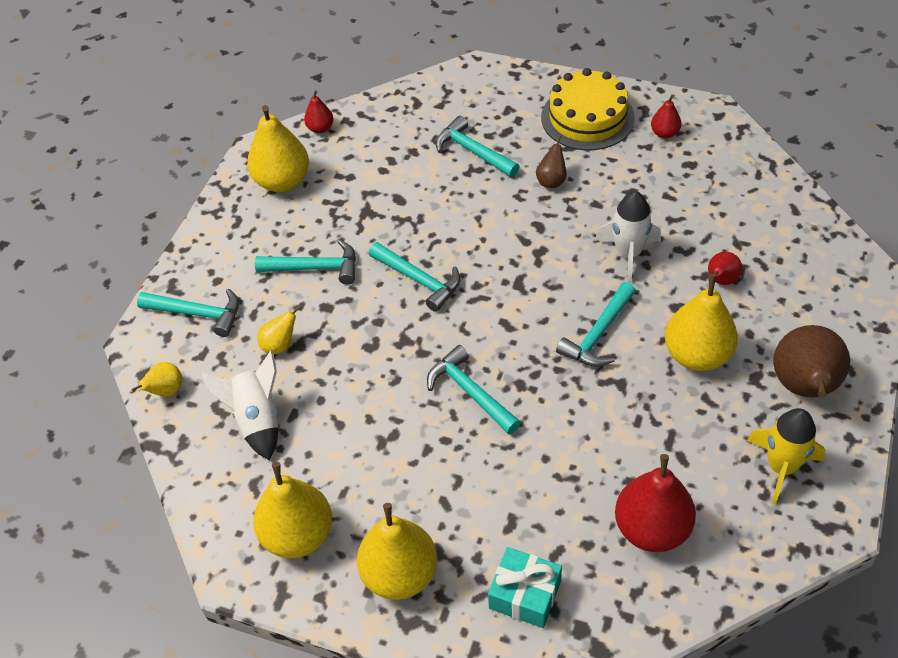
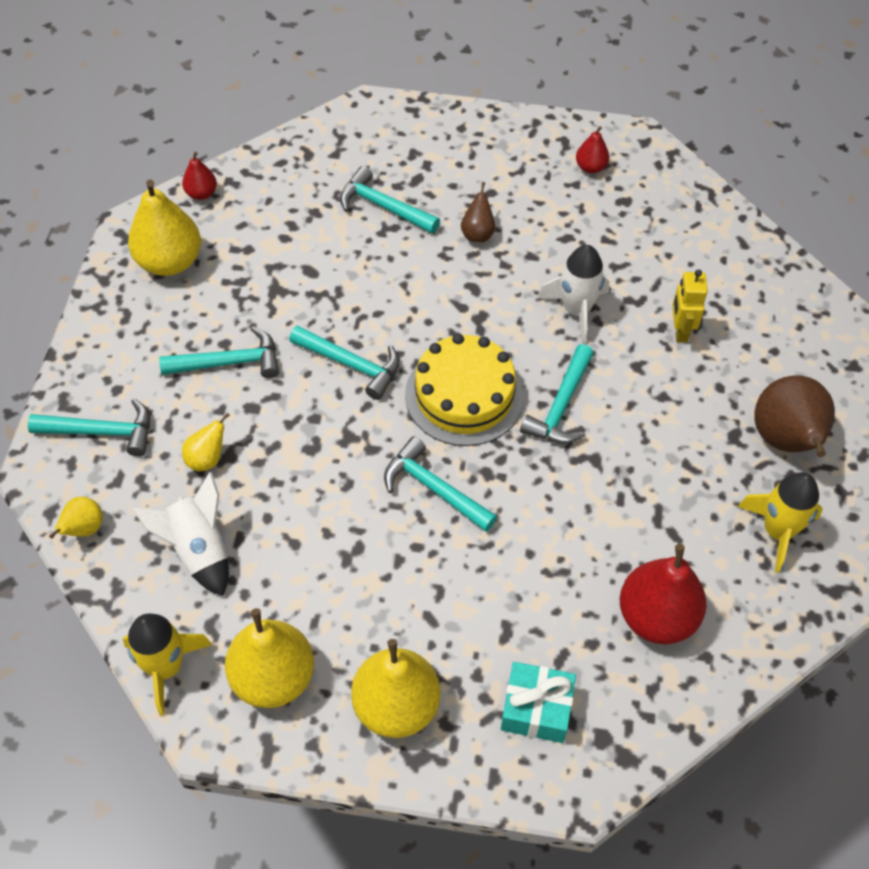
camera: 15 degrees left, 5 degrees up
(209, 514) = (166, 667): none -> yellow rocket
(587, 117) = (503, 155): yellow cake -> yellow cake (464, 395)
(697, 355) = (669, 417): yellow pear -> none
(721, 281) = (680, 331): red pear -> yellow robot

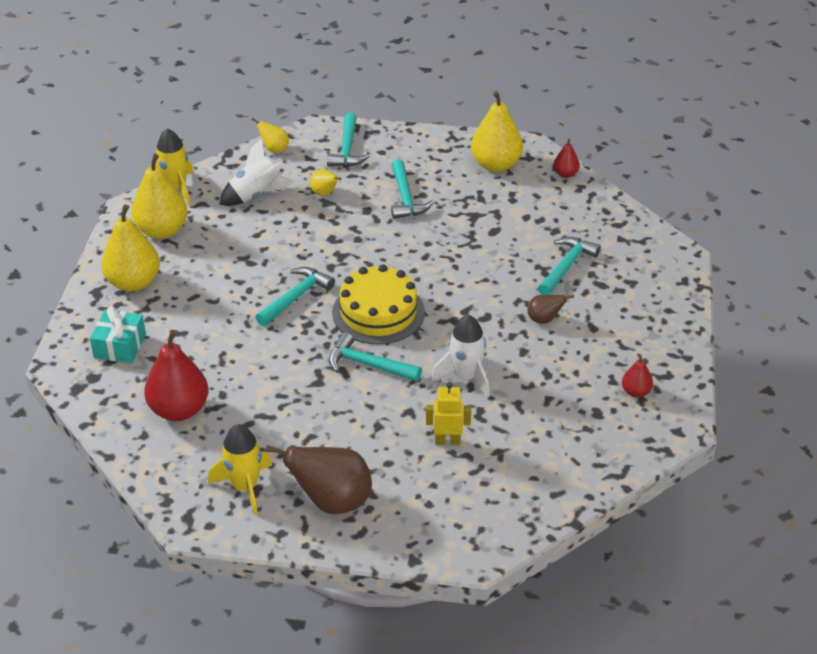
camera: 90 degrees right, 15 degrees down
(351, 364) = (405, 255): turquoise hammer -> none

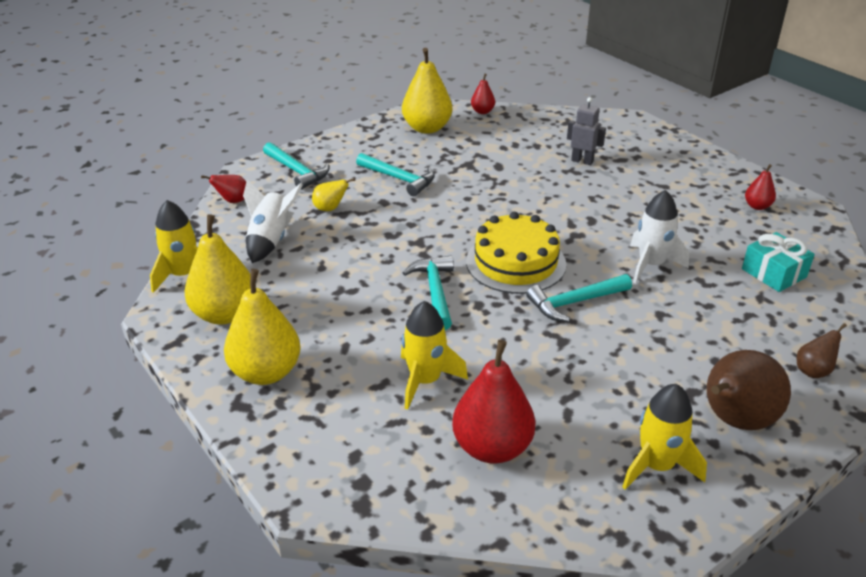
camera: 45 degrees left, 5 degrees down
(120, 346) = (342, 435): turquoise gift -> turquoise gift (773, 273)
(204, 348) = (425, 381): none -> yellow rocket
(274, 149) = (233, 201): yellow pear -> red pear
(447, 441) = (720, 315): yellow robot -> none
(544, 320) = (629, 199): brown pear -> brown pear (813, 371)
(566, 266) = (582, 161): turquoise hammer -> grey robot

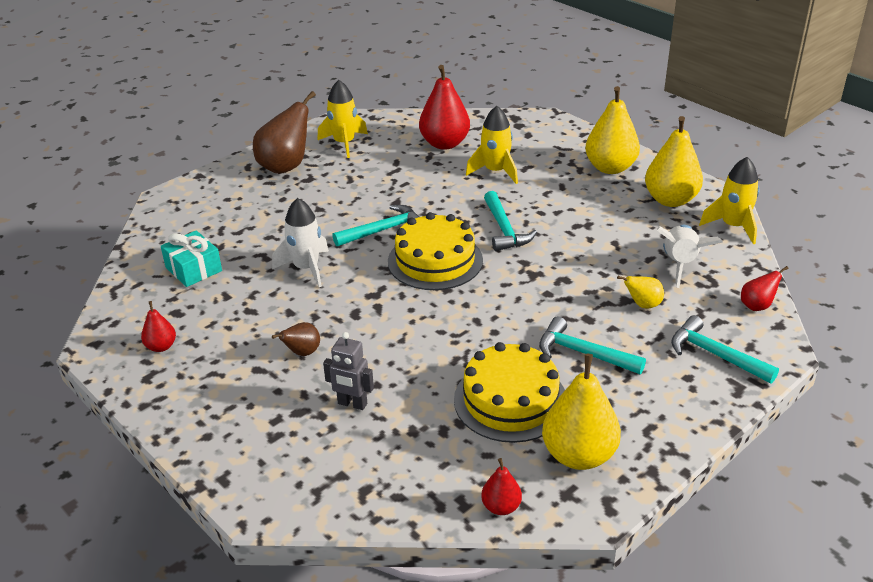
camera: 175 degrees right, 0 degrees up
(465, 156) = (510, 400): none -> yellow cake
(813, 371) = (213, 197): brown pear -> brown pear (302, 353)

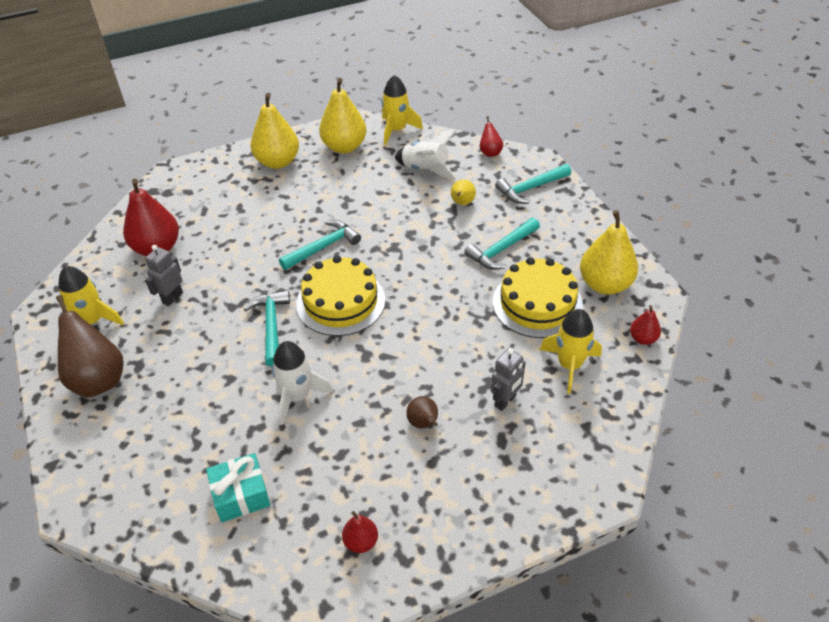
camera: 70 degrees left, 10 degrees up
(390, 170) = (172, 298): none -> grey robot
(495, 171) = (231, 228): yellow rocket -> yellow rocket (569, 365)
(504, 229) = (323, 247): turquoise hammer -> turquoise hammer turned 45 degrees counterclockwise

